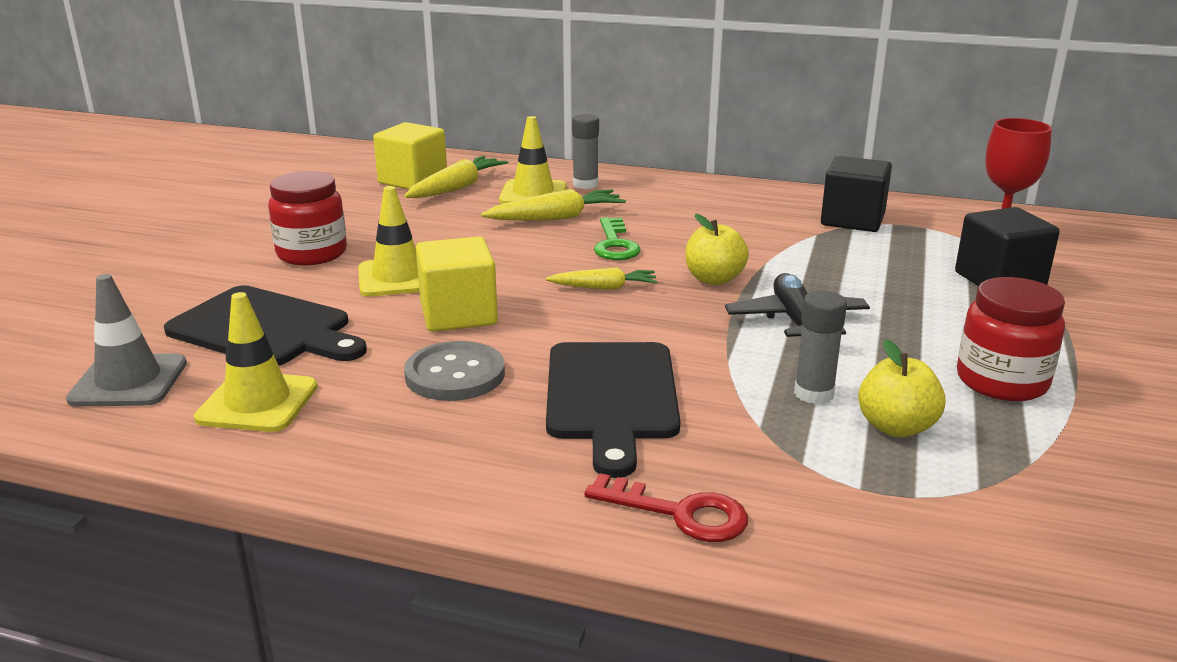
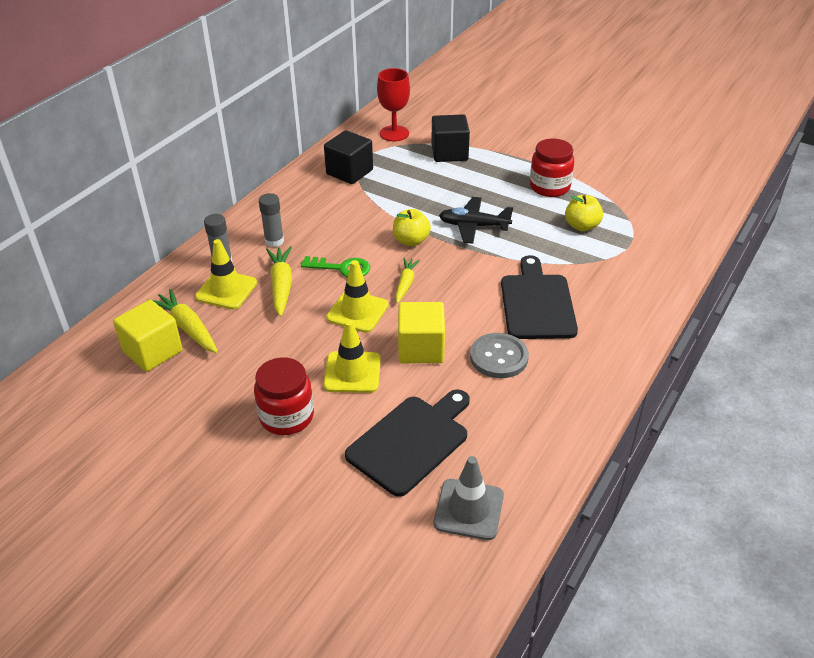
camera: 75 degrees left, 15 degrees up
(257, 402) = (512, 443): yellow traffic cone -> yellow traffic cone (357, 311)
(612, 396) = (536, 303): black cutting board -> black cutting board turned 105 degrees counterclockwise
(680, 513) = (639, 301): red key -> none
(814, 393) = (548, 240): grey glue stick -> grey glue stick (274, 241)

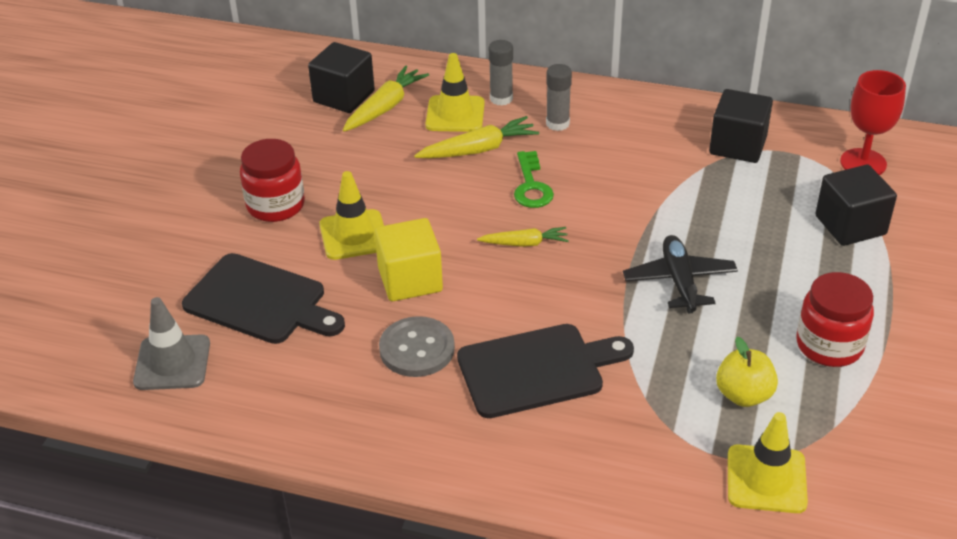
camera: 75 degrees right, 0 degrees up
(153, 351) = (344, 97): yellow cube -> black cube
(357, 311) = (457, 216): yellow traffic cone -> yellow traffic cone (766, 479)
(411, 241) = (615, 230): yellow apple -> none

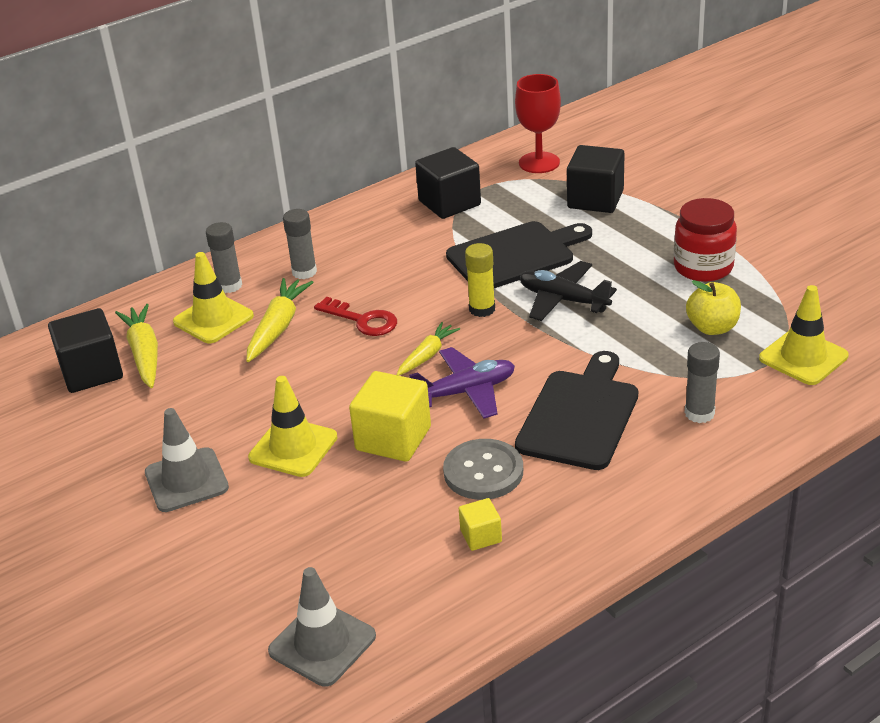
camera: 50 degrees left, 5 degrees down
(260, 301) = (308, 545): black cutting board -> black cutting board (515, 255)
(276, 205) = (186, 480): red jar -> grey traffic cone
(344, 386) = (481, 536): none -> yellow cube
(501, 288) = (466, 392): none -> purple plane
(531, 186) = (362, 320): green key -> red key
(612, 444) = (699, 413): none -> grey glue stick
(615, 241) = (482, 309): none -> yellow glue stick

